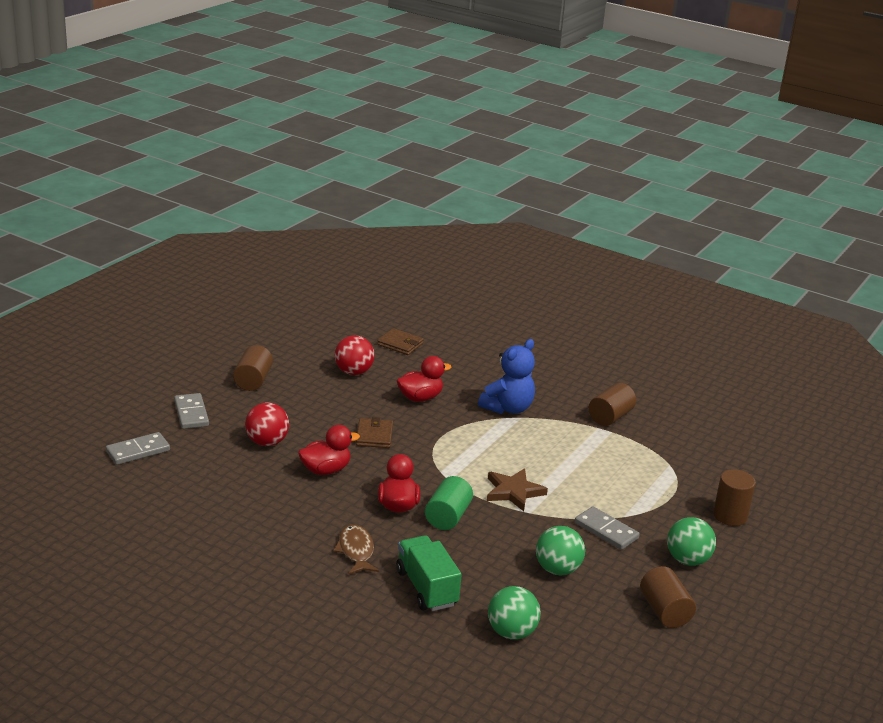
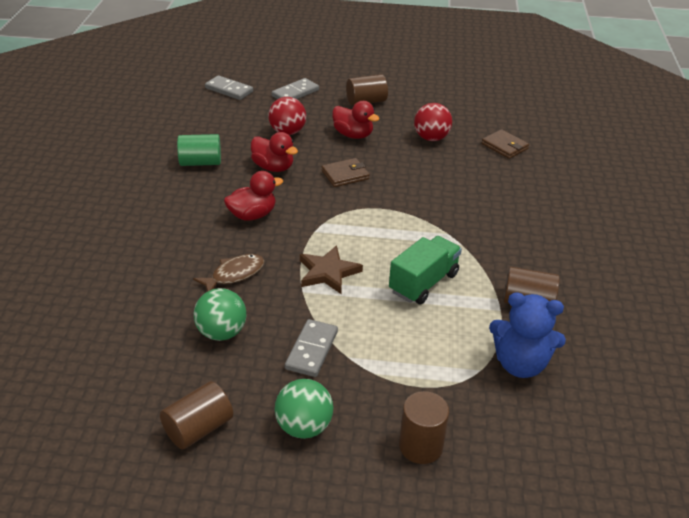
camera: 65 degrees right, 10 degrees up
(356, 551) = (173, 213): brown fish -> brown fish (234, 274)
(400, 344) = (504, 146): brown wallet -> brown wallet turned 45 degrees counterclockwise
(420, 398) = (429, 180): red duck -> red duck (353, 135)
(426, 588) = (145, 262): green truck -> green truck (424, 283)
(448, 517) = (257, 245): green cylinder -> green cylinder (200, 162)
(508, 408) = (467, 232): blue teddy bear -> blue teddy bear (520, 364)
(511, 632) = (107, 328): green ball -> none

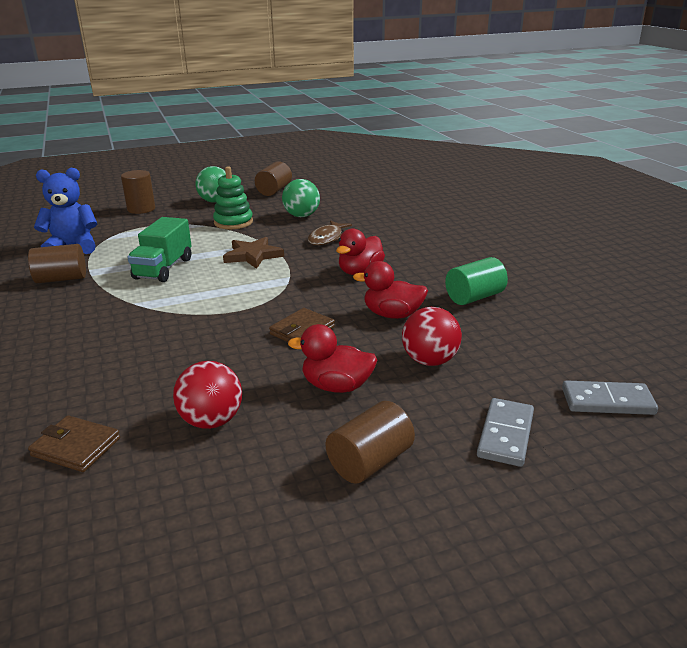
camera: 155 degrees right, 10 degrees down
(311, 350) = (233, 222): grey domino -> green stacking toy

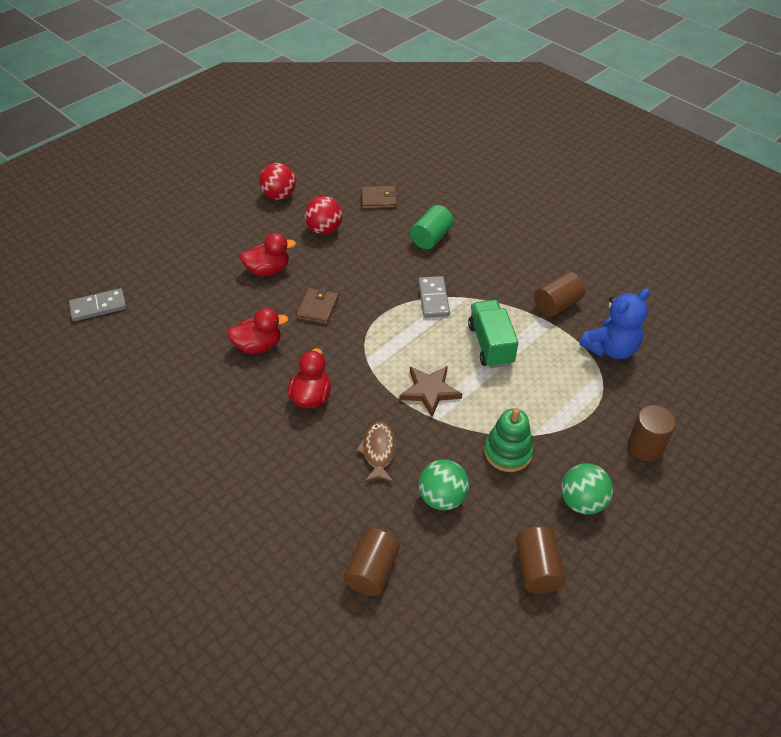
camera: 155 degrees right, 20 degrees up
(370, 462) = (229, 233): brown cylinder -> brown cylinder (372, 571)
(430, 361) = (216, 307): red ball -> red ball (279, 196)
(474, 297) = (195, 390): green cylinder -> green cylinder (431, 238)
(505, 434) = (161, 267): grey domino -> grey domino (433, 299)

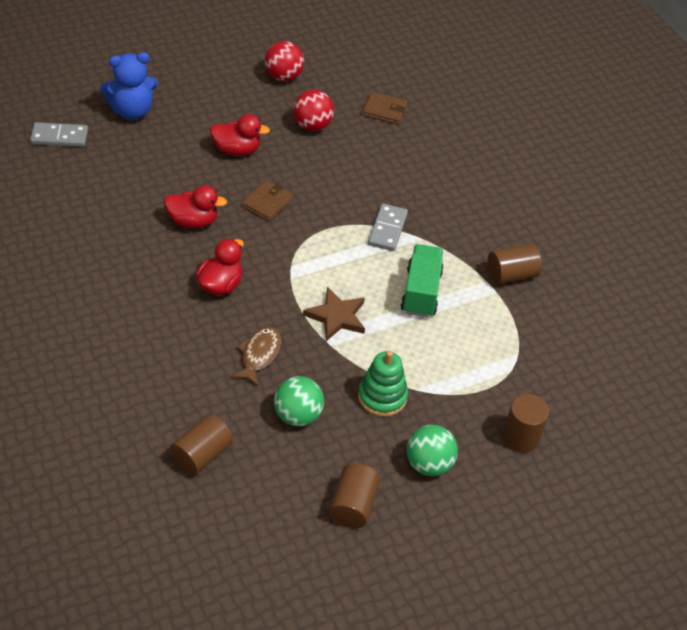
camera: 15 degrees right, 0 degrees up
(431, 238) = (418, 167): green cylinder -> none
(610, 348) = (542, 335): blue teddy bear -> blue teddy bear (132, 111)

